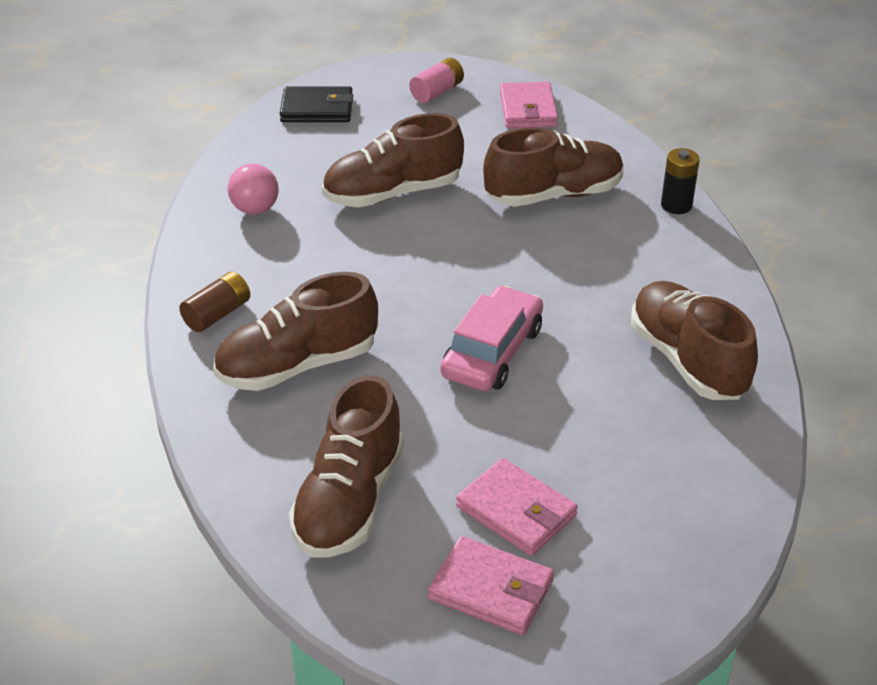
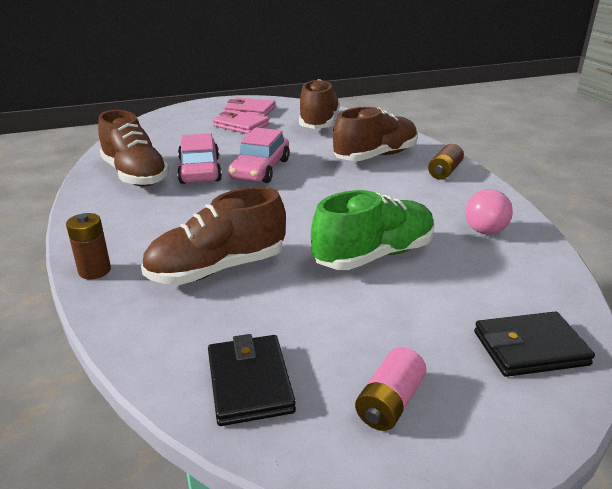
camera: 170 degrees right, 10 degrees down
(393, 193) = (374, 255): brown shoe -> green shoe
(528, 109) = (249, 383): pink wallet -> black wallet
(588, 361) = (200, 170): none -> pink car
(676, 205) = (94, 271): black battery -> brown battery

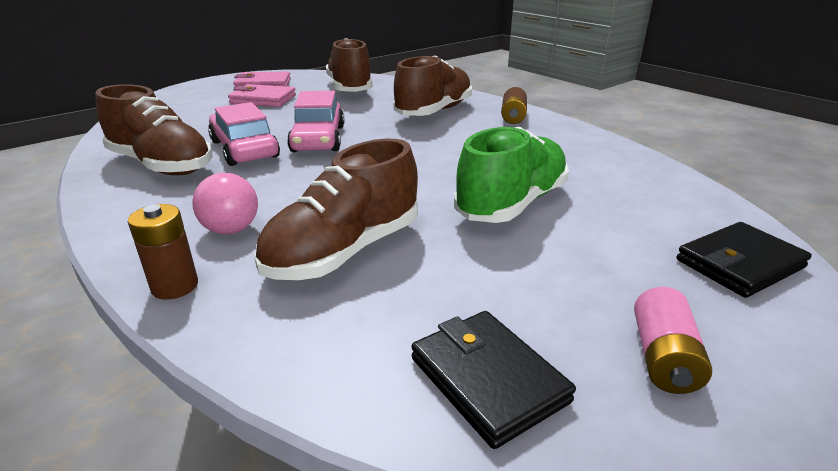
camera: 20 degrees left, 0 degrees up
(484, 231) = (597, 163): pink ball -> pink ball (231, 230)

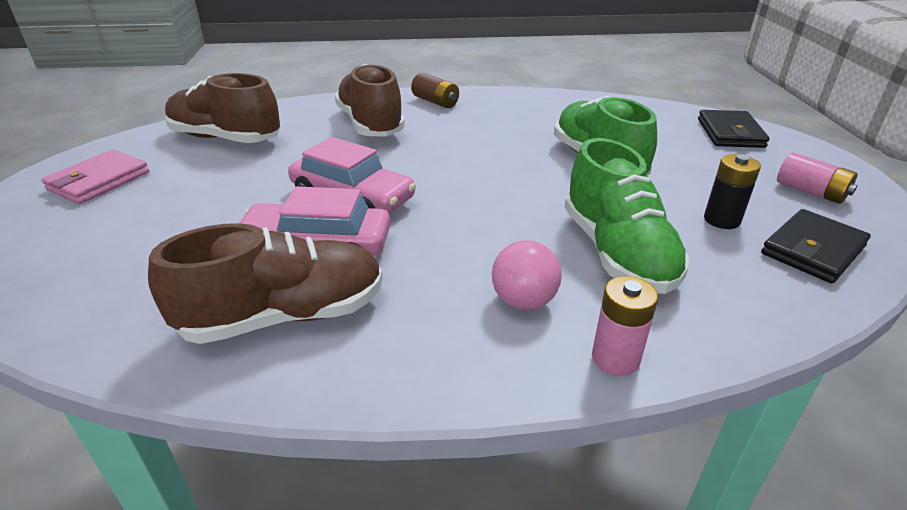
camera: 55 degrees left, 5 degrees up
(175, 286) = (615, 359): brown battery -> pink battery
(263, 99) = (161, 195): pink wallet -> none
(344, 251) = (617, 252): brown shoe -> green shoe
(482, 298) = (721, 220): none -> black battery
(488, 379) = (813, 250): black wallet -> black wallet turned 45 degrees counterclockwise

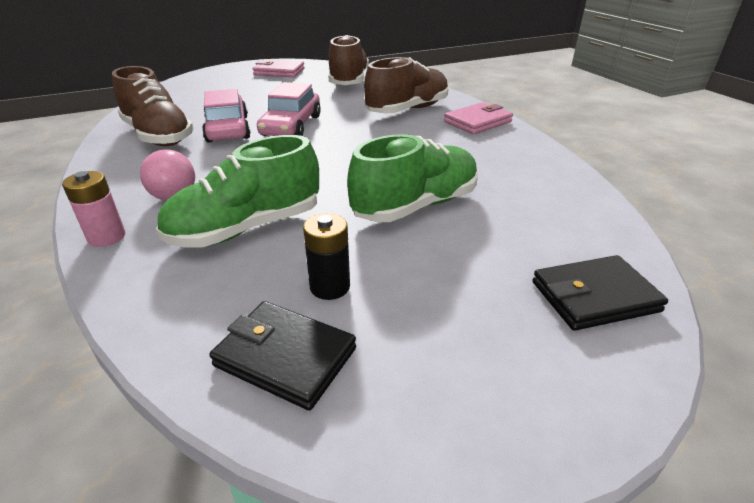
camera: 70 degrees right, 0 degrees up
(435, 102) = (477, 122): brown battery -> pink wallet
(810, 192) = (450, 370): pink battery -> none

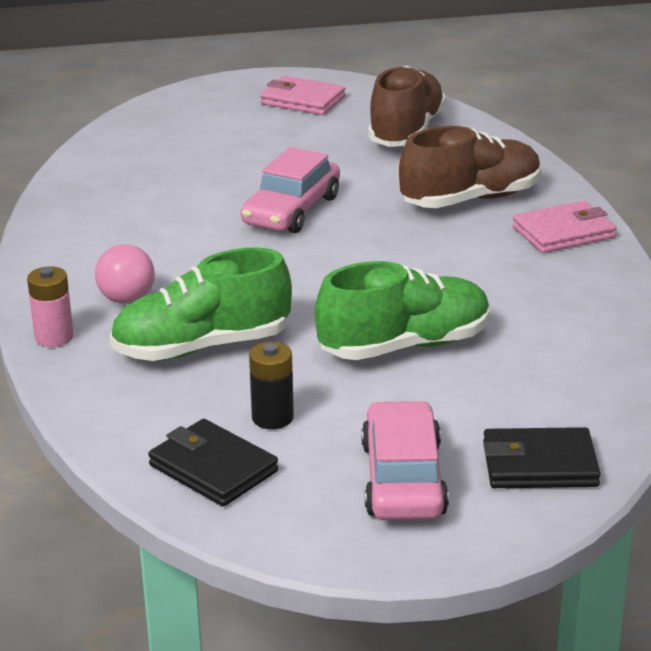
camera: 15 degrees right, 5 degrees down
(158, 136) = (112, 208): brown shoe -> none
(228, 129) = (204, 206): pink car -> pink car (403, 479)

